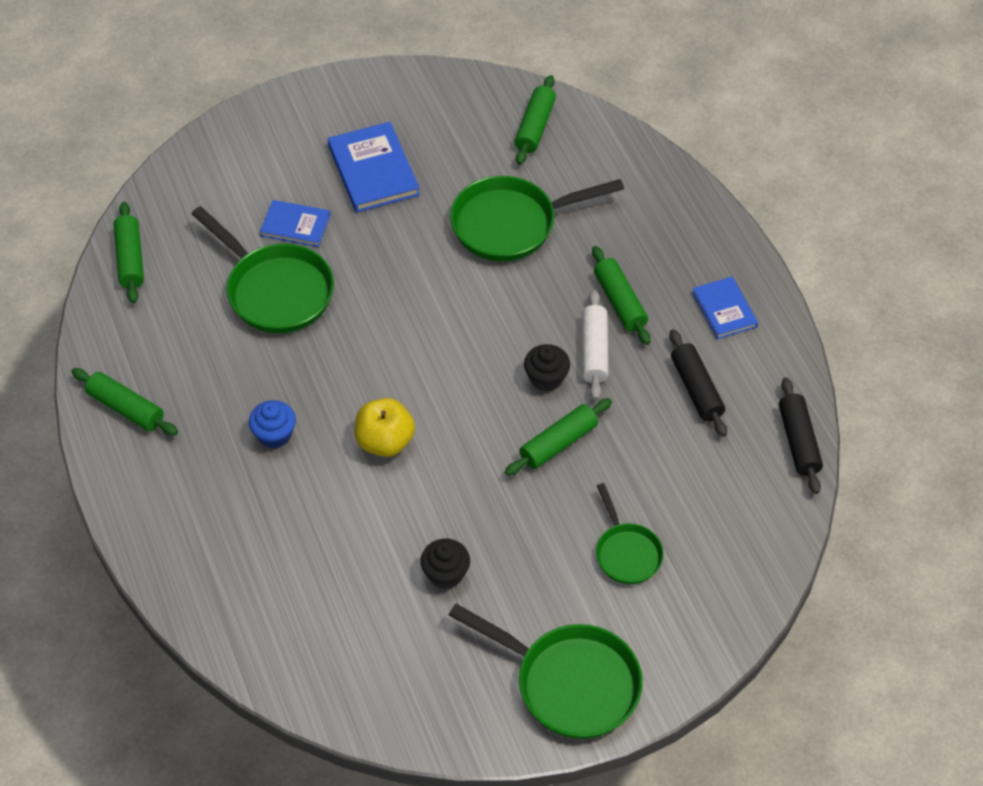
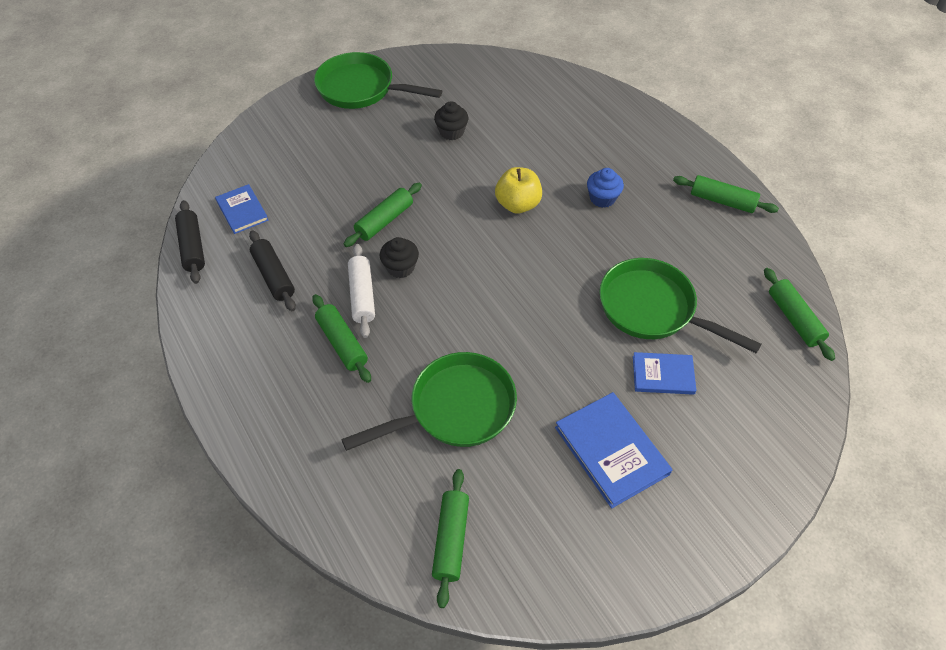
camera: 170 degrees right, 0 degrees up
(626, 553) = (328, 158): green pan -> none
(724, 310) = (245, 349): blue book -> blue book (242, 211)

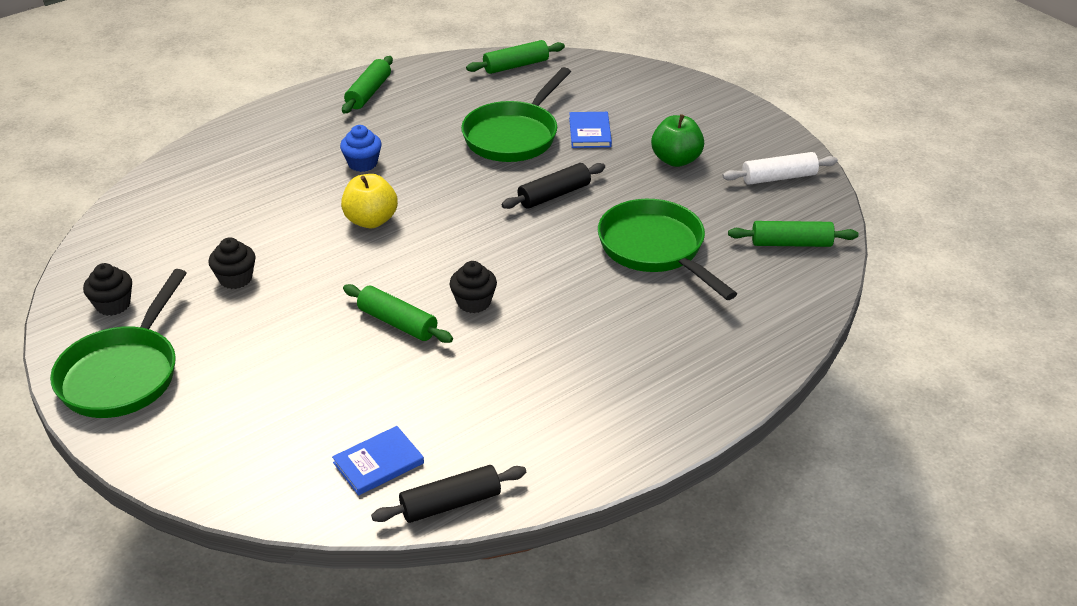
camera: 95 degrees left, 15 degrees down
(273, 276) = (496, 410): black rolling pin -> black rolling pin (554, 195)
(342, 343) = (590, 336): green rolling pin -> none
(362, 295) = (519, 329): white rolling pin -> white rolling pin (779, 178)
(432, 77) = (113, 305): none -> black cupcake
(611, 451) = (676, 160): blue book -> green apple

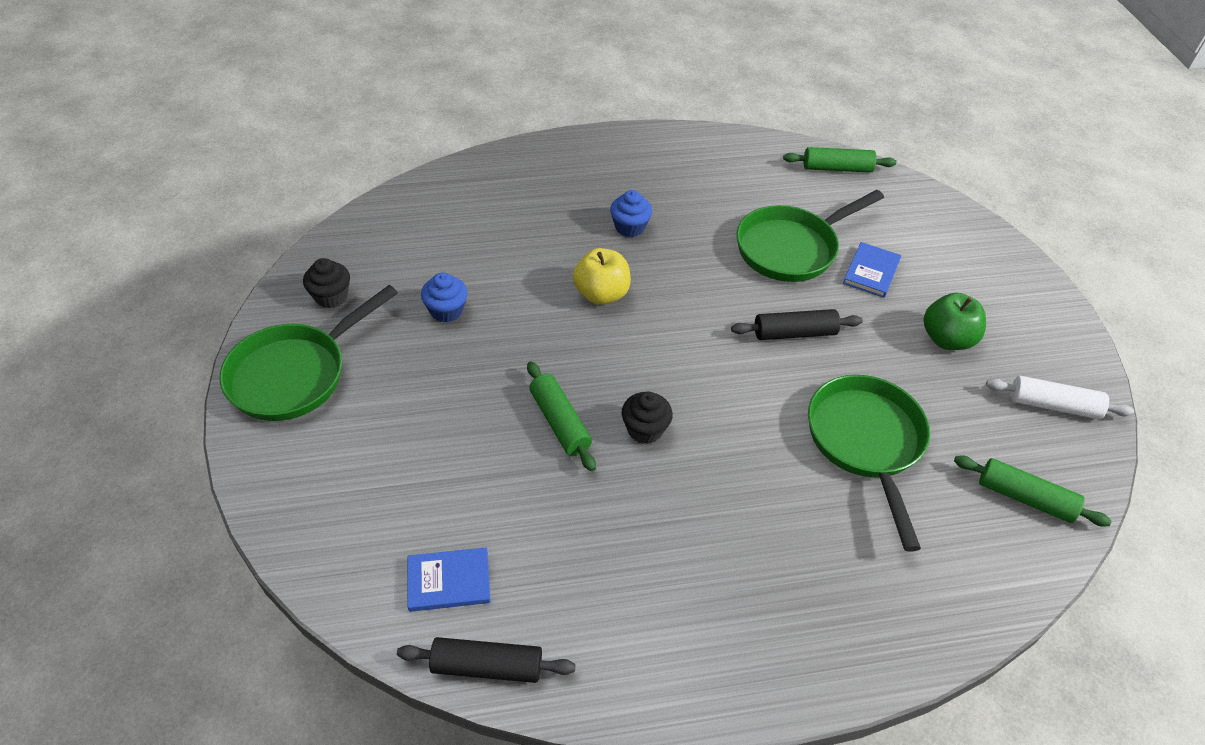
camera: 25 degrees right, 10 degrees up
(235, 279) = (446, 310): black cupcake -> blue cupcake
(368, 93) = (679, 151): green rolling pin -> none

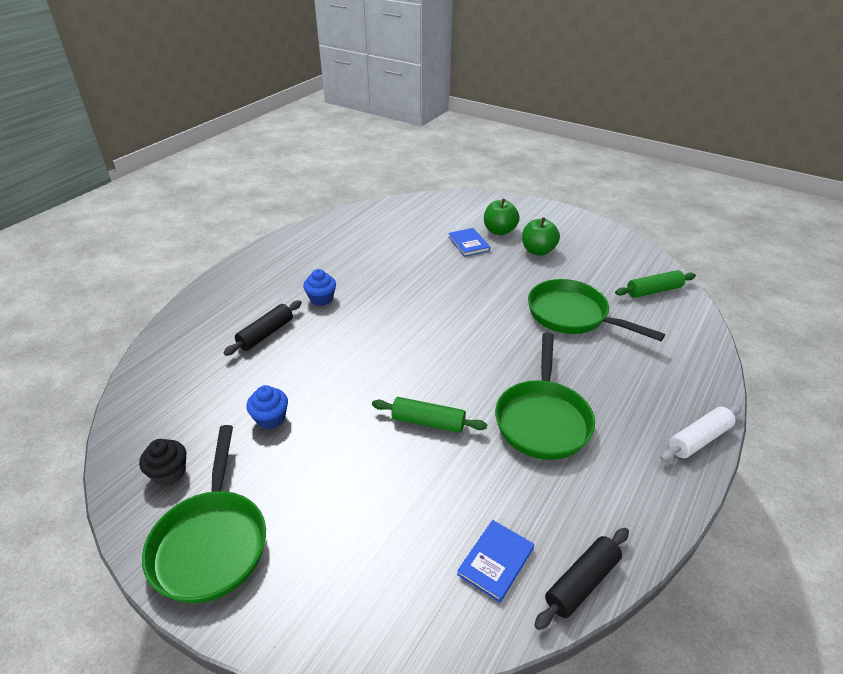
camera: 45 degrees left, 10 degrees down
(601, 294) = (354, 341): yellow apple -> none
(645, 429) = (475, 389): black cupcake -> none
(791, 248) = (419, 256): green pan -> green pan (542, 419)
(794, 333) = (476, 292): black rolling pin -> black rolling pin (266, 334)
(837, 168) = (388, 209): green rolling pin -> none
(935, 281) = (499, 231): none -> green apple
(1053, 405) = (610, 249): white rolling pin -> white rolling pin (699, 439)

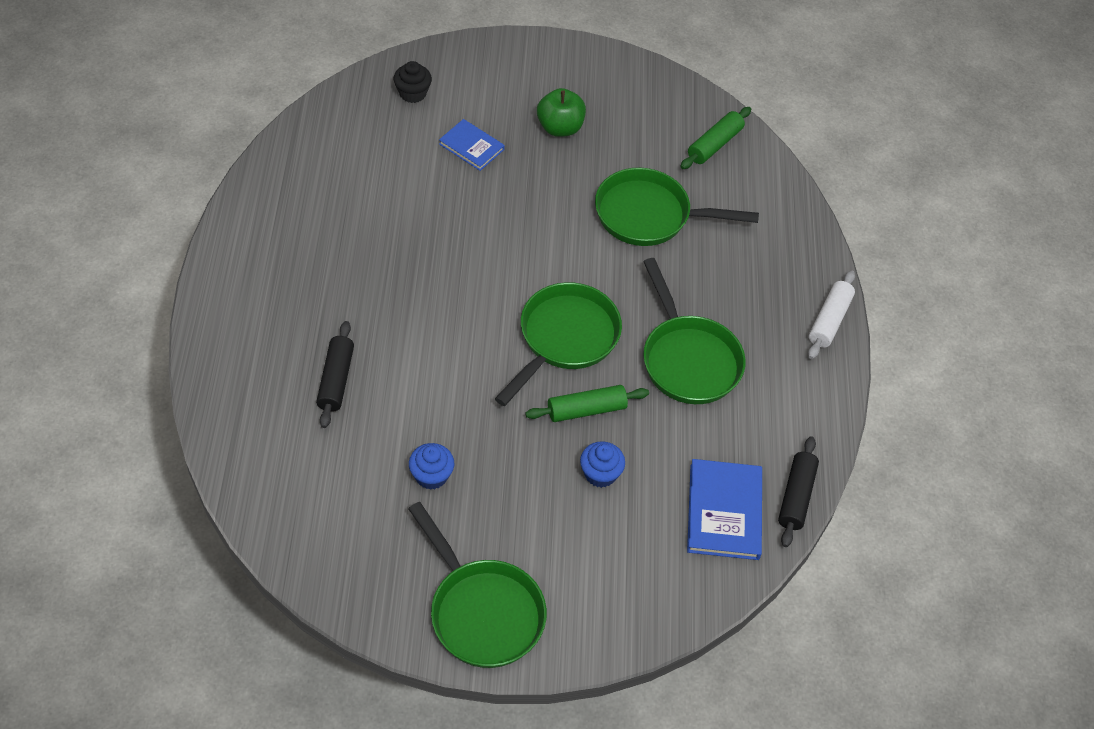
camera: 35 degrees left, 15 degrees up
(169, 473) = (383, 574): black cupcake -> black cupcake (412, 93)
(321, 299) = (358, 305): blue cupcake -> blue cupcake (600, 474)
(448, 368) = (565, 339): none -> green pan
(495, 561) = (724, 511): blue book -> blue book, size x1.59
(499, 231) = (495, 109): green apple -> none

